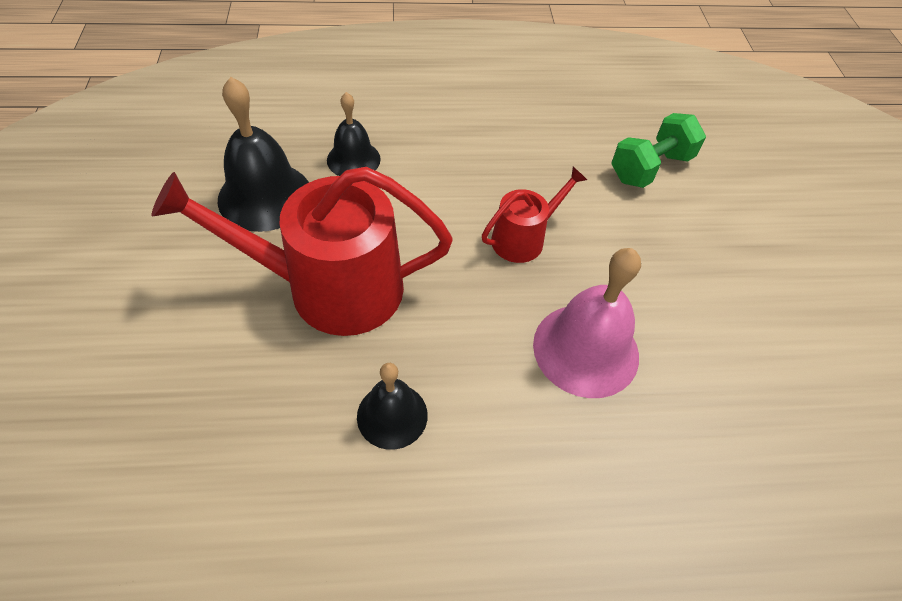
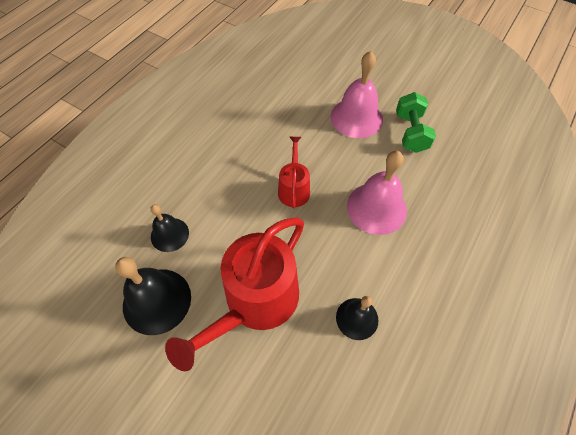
camera: 50 degrees left, 5 degrees up
(650, 168) = (293, 105): green dumbbell -> green dumbbell (410, 132)
(711, 245) = (356, 117): none -> pink bell

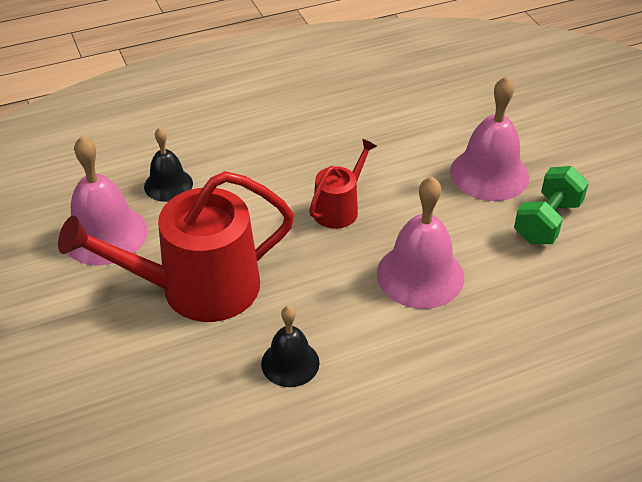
camera: 35 degrees right, 15 degrees down
(157, 301) = (105, 234): black bell -> pink bell

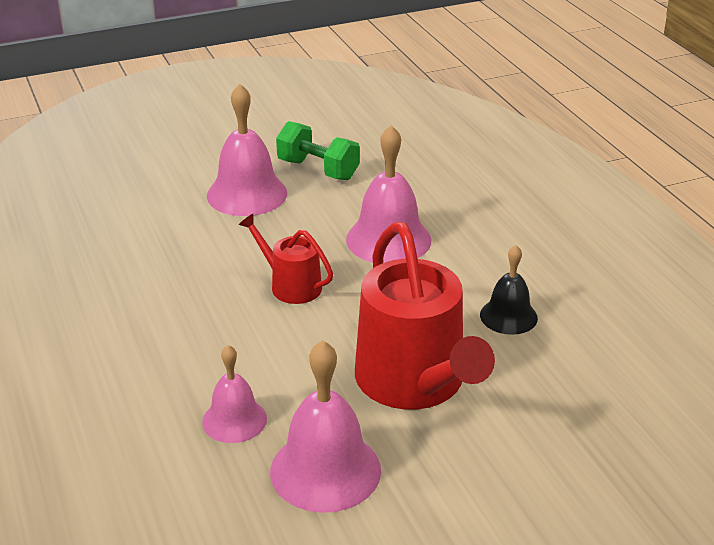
camera: 90 degrees left, 10 degrees down
(168, 185) = (234, 420): black bell -> pink bell

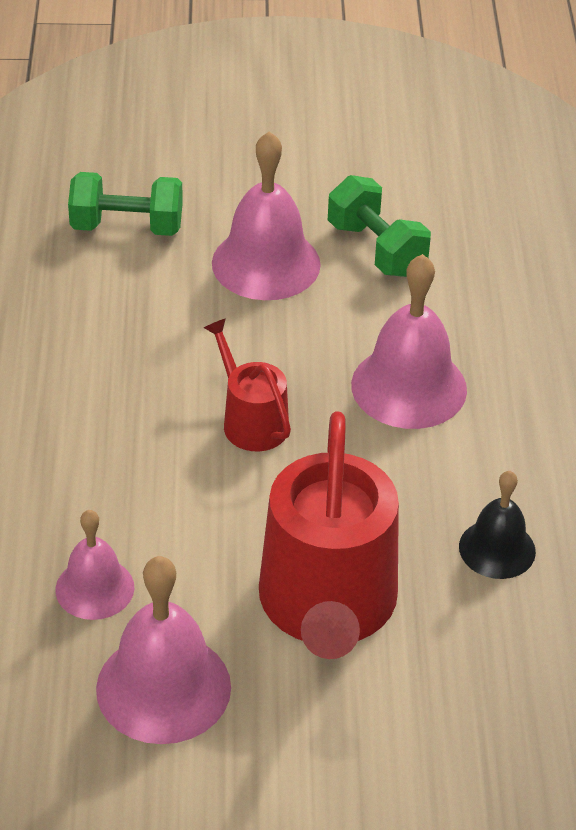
camera: 20 degrees right, 10 degrees up
(134, 195) = (127, 227): none -> green dumbbell

